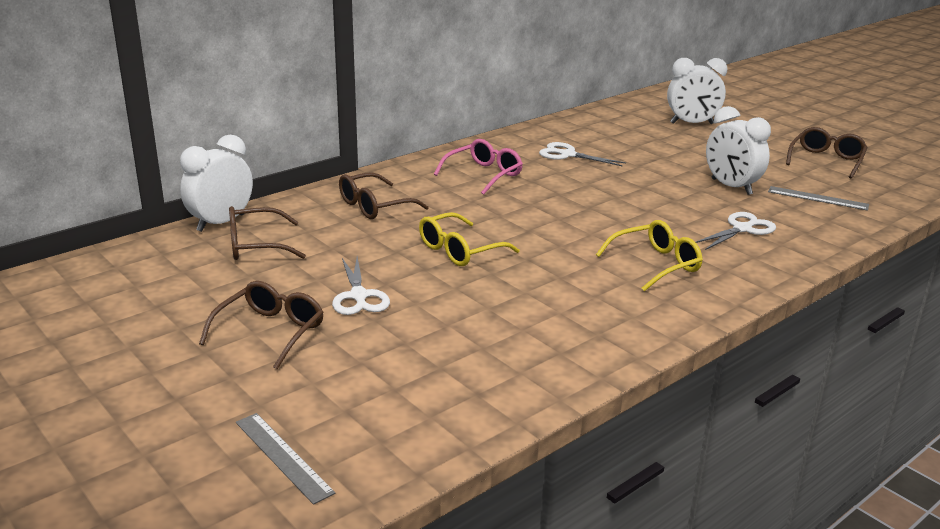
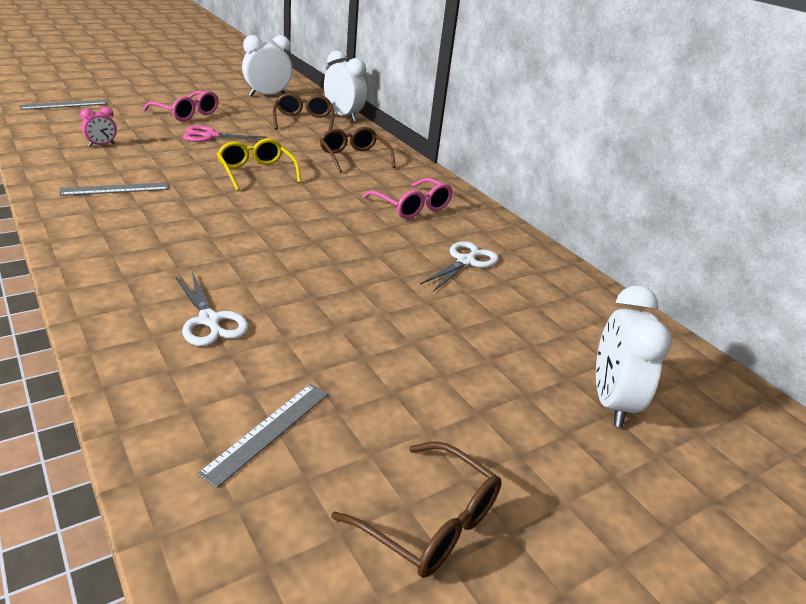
camera: 95 degrees right, 5 degrees up
(270, 332) = (187, 114): brown glasses -> pink glasses
(359, 296) = (210, 136): white scissors -> pink scissors
(447, 364) = (101, 145): none -> pink clock
(571, 318) = (115, 189): none -> grey ruler
(656, 264) = (169, 244): yellow glasses -> none
(731, 187) = (338, 355): white clock -> white clock (267, 95)

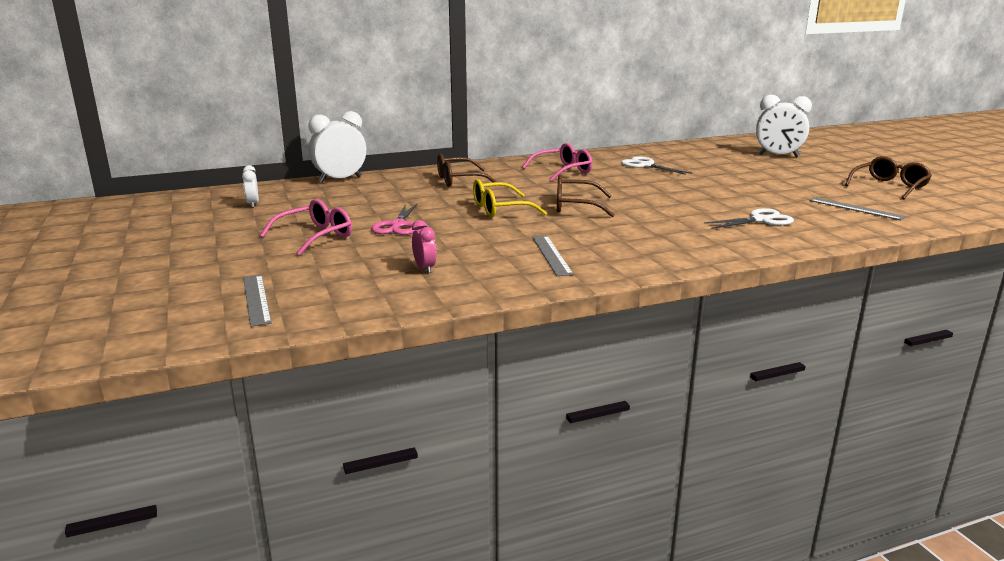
camera: 75 degrees left, 10 degrees down
(267, 95) = (253, 204): white clock -> white clock, size x0.51
(303, 121) = (352, 193): brown glasses -> brown glasses (575, 206)

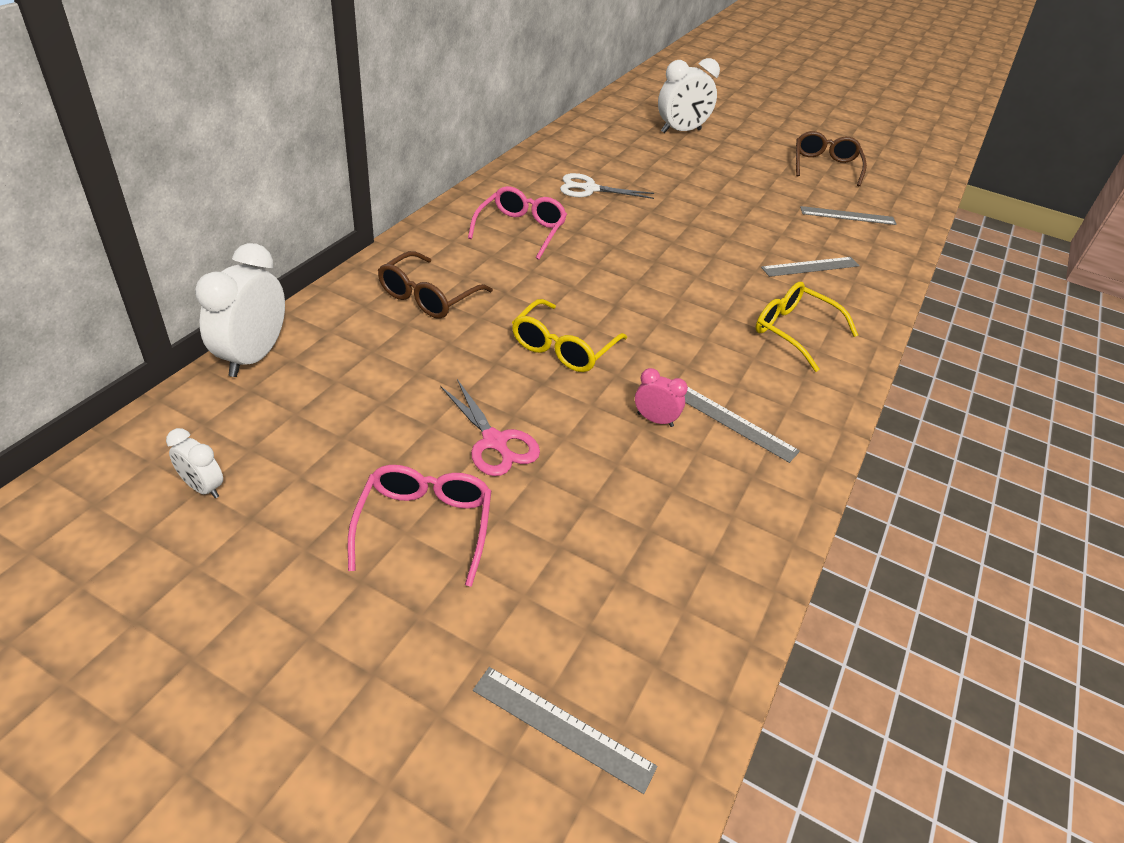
camera: 45 degrees left, 20 degrees up
(424, 268) = (653, 524): pink clock -> pink clock (655, 420)
(575, 206) = (630, 307): brown glasses -> none
(679, 238) = (793, 331): none -> yellow glasses
(760, 220) = (810, 267): white scissors -> grey ruler

